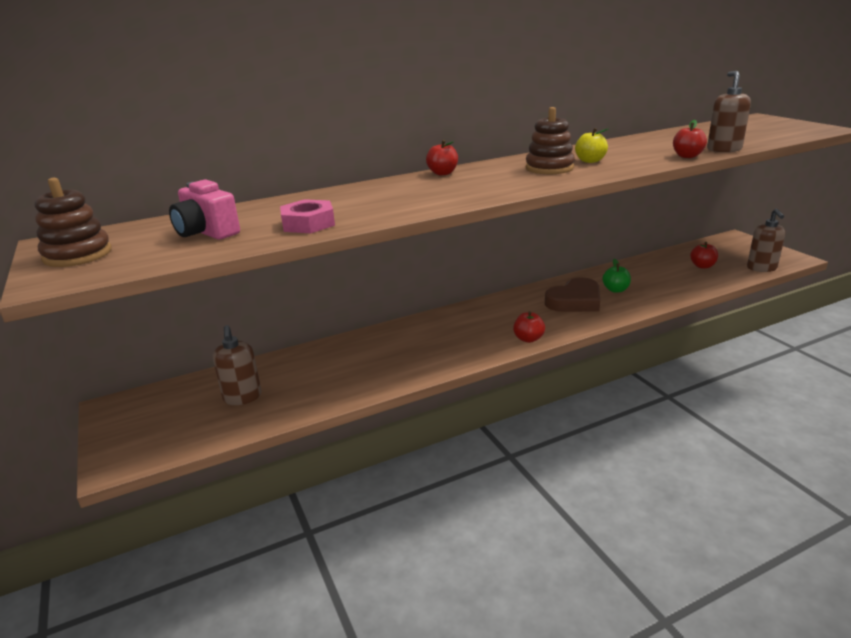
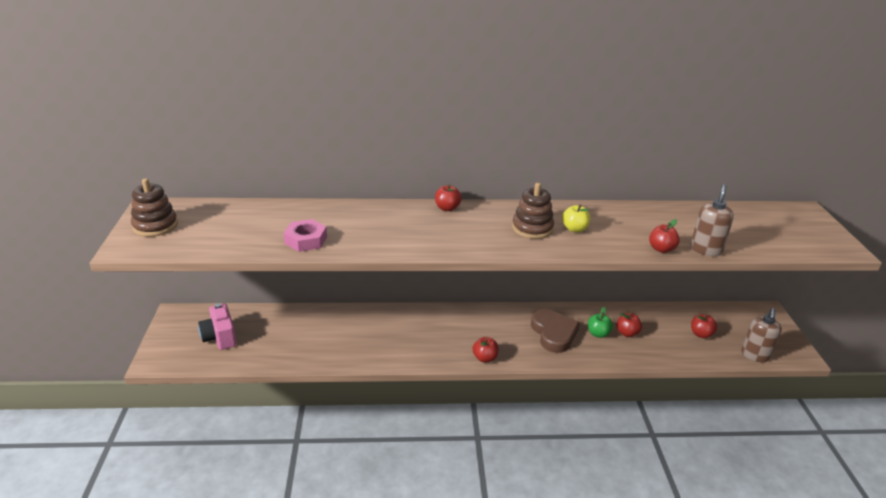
camera: 20 degrees right, 5 degrees up
(207, 233) = (239, 228): pink camera -> pink camera (220, 337)
(242, 397) = (255, 337): brown soap dispenser -> none
(575, 301) = (553, 333): brown heart -> brown heart turned 90 degrees counterclockwise
(640, 282) = (627, 333): none -> red apple

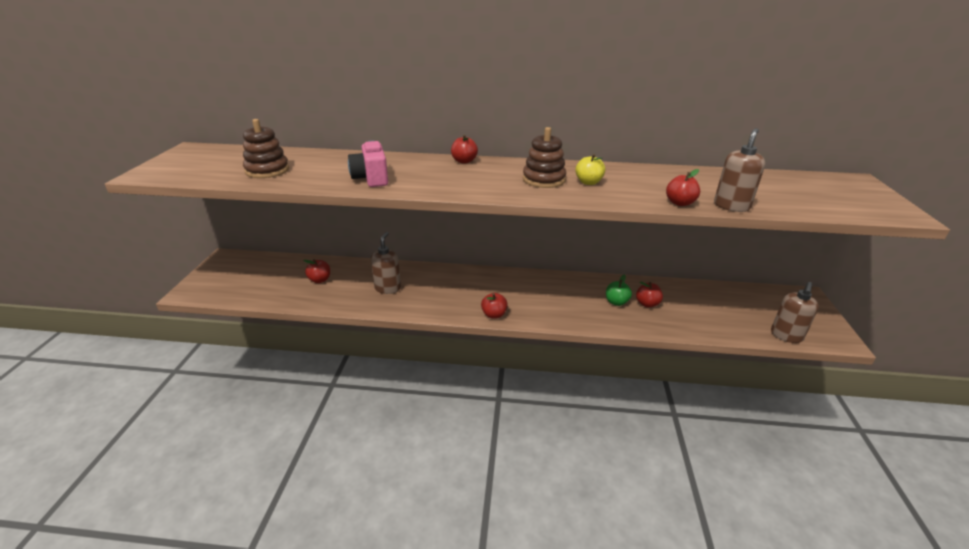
camera: 10 degrees right, 0 degrees up
(155, 226) = (183, 161): brown stacking toy -> brown stacking toy (267, 170)
(220, 337) = (254, 278): pink camera -> pink camera (371, 179)
(306, 240) = (312, 177): pink nut -> none
(368, 337) = (388, 288): none -> brown soap dispenser
(553, 333) = (570, 298): brown heart -> none
(701, 334) = (727, 311): red apple -> red apple (320, 280)

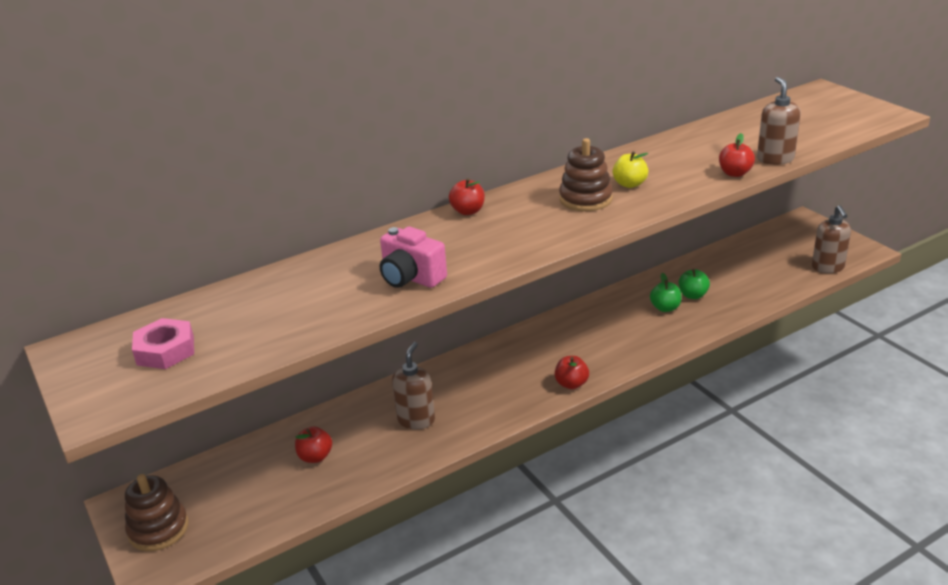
camera: 35 degrees left, 0 degrees up
(216, 163) = (165, 350): none -> pink nut
(267, 170) = (261, 326): brown stacking toy -> brown stacking toy (158, 529)
(388, 288) = (416, 420): brown soap dispenser -> brown soap dispenser turned 45 degrees clockwise
(647, 304) = (693, 295): red apple -> green apple

